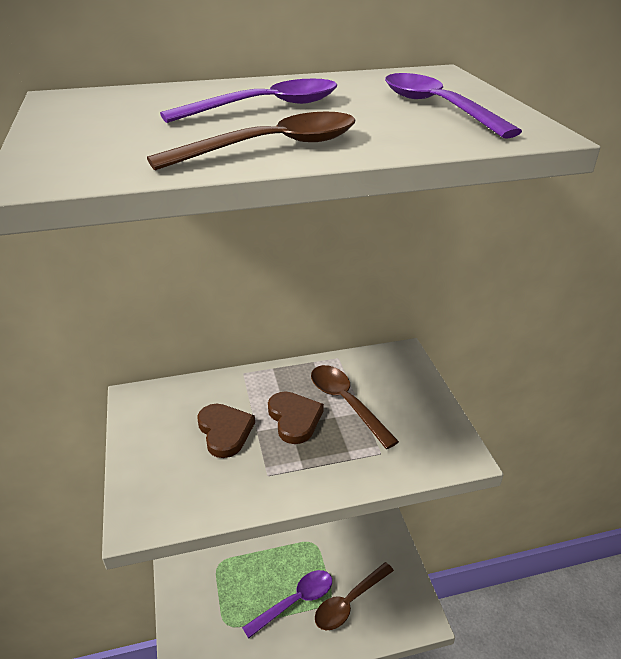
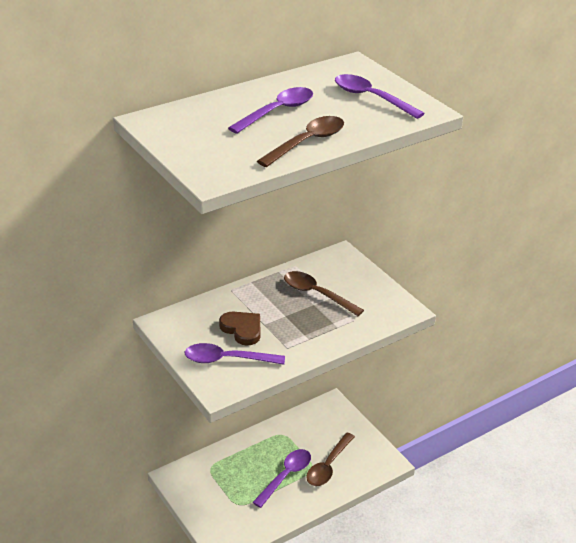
camera: 20 degrees left, 0 degrees up
(179, 473) = (227, 359): none -> purple spoon
(294, 419) = (286, 311): brown heart -> none

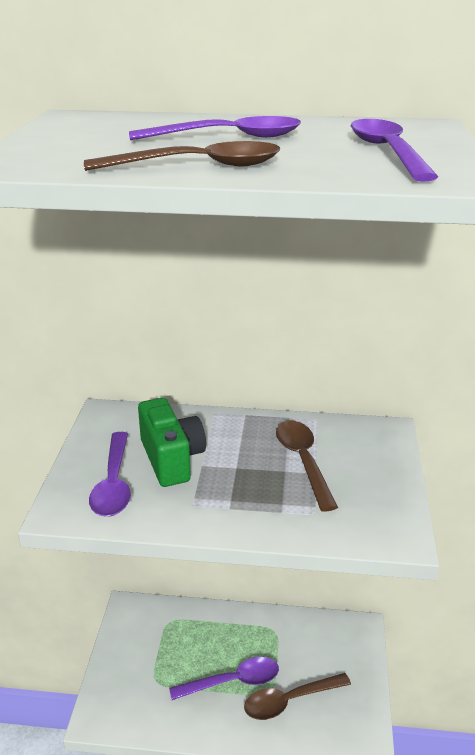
camera: 40 degrees right, 5 degrees down
(227, 359) = (113, 483): purple spoon -> purple spoon turned 135 degrees counterclockwise
(242, 329) = (171, 459): brown heart -> green camera

